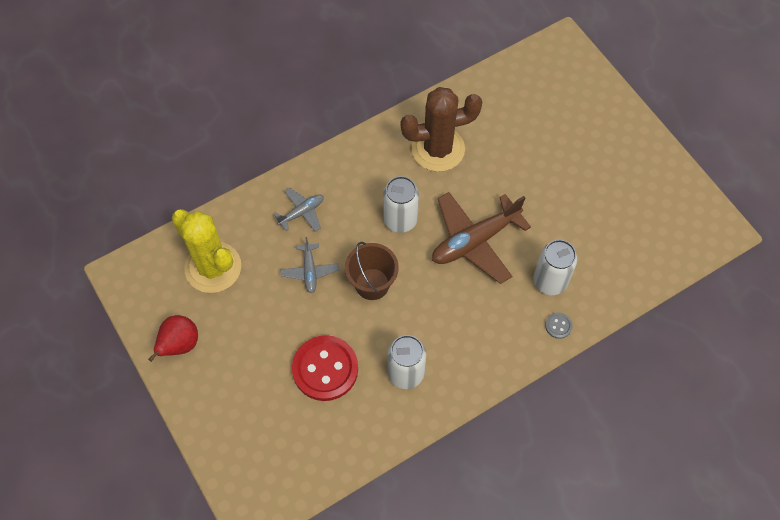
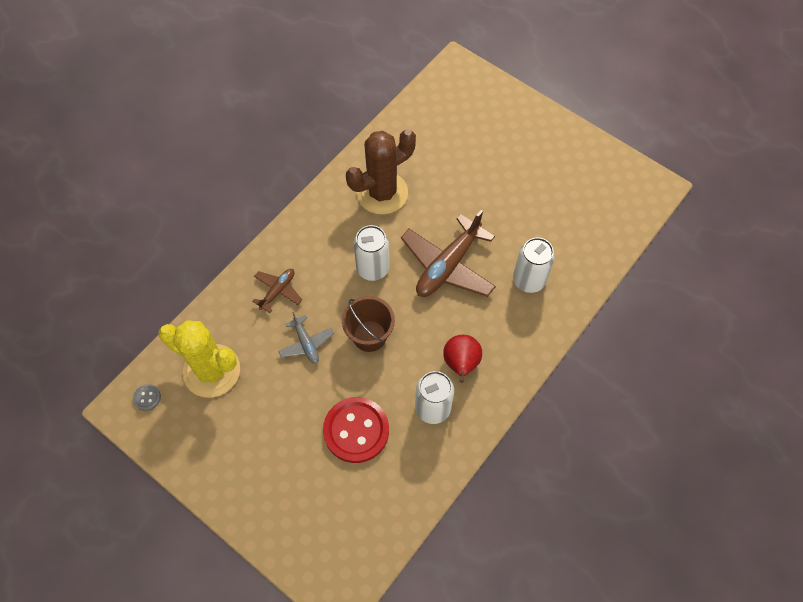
camera: 20 degrees left, 0 degrees up
(179, 345) = (206, 456): red pear -> red pear (461, 364)
(302, 212) = (278, 291): grey plane -> brown plane
(558, 326) = (552, 317): grey button -> grey button (147, 398)

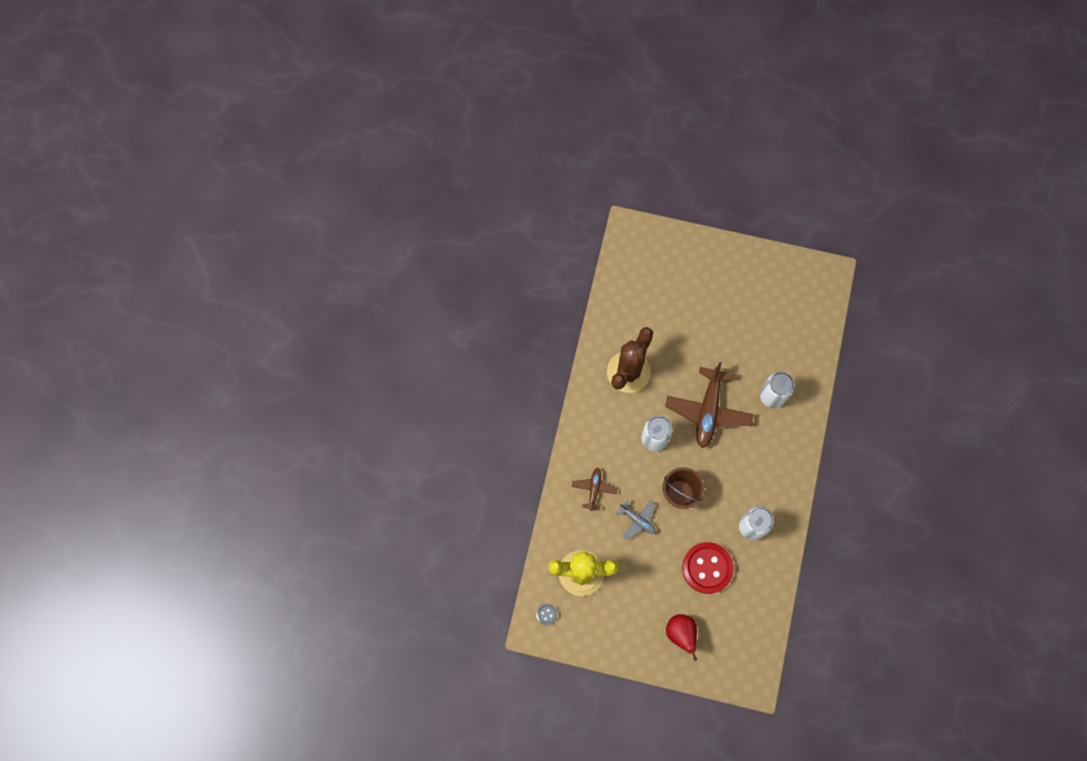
camera: 25 degrees left, 10 degrees up
(461, 364) = (755, 484): red pear -> red pear (681, 633)

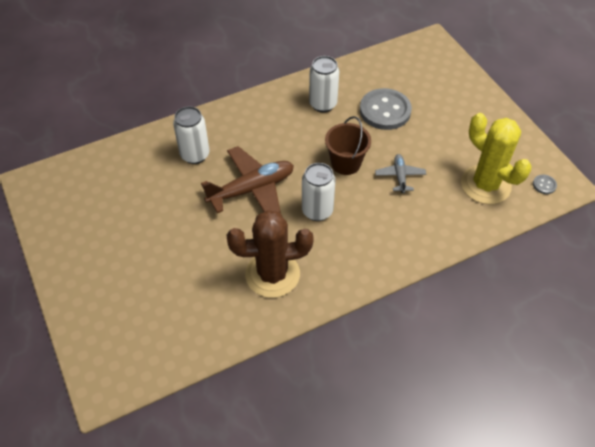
camera: 130 degrees left, 20 degrees down
(594, 489) = (409, 224): brown plane -> none
(681, 633) = (450, 97): red pear -> none
(707, 568) = (385, 111): red button -> grey button

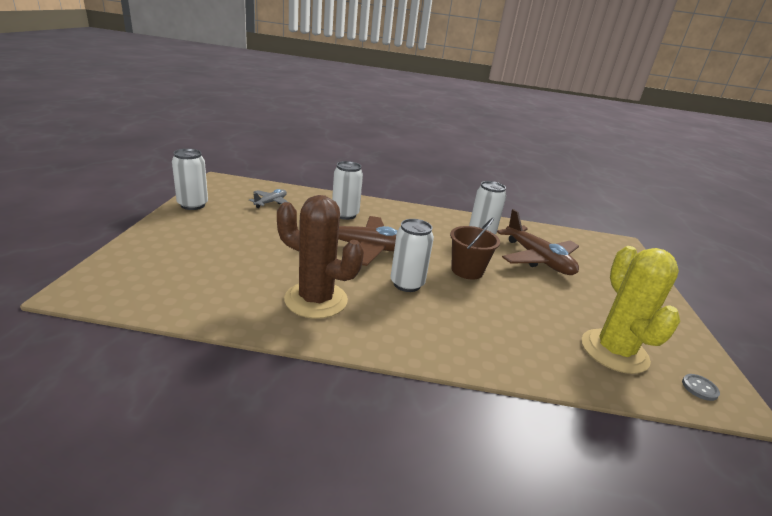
camera: 30 degrees right, 25 degrees down
(53, 237) = (193, 205): none -> white can
(385, 111) = (537, 259): grey button -> brown plane
(400, 176) = (514, 301): grey plane -> grey plane (271, 202)

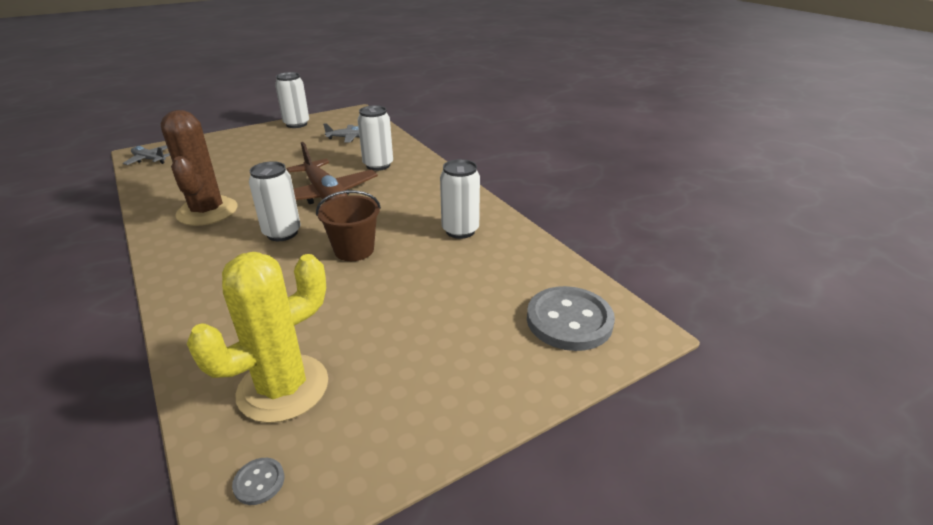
camera: 55 degrees right, 5 degrees up
(116, 291) = (149, 160): none -> grey plane
(537, 259) = (454, 280): brown plane -> none
(602, 252) = (569, 320): none -> grey button

